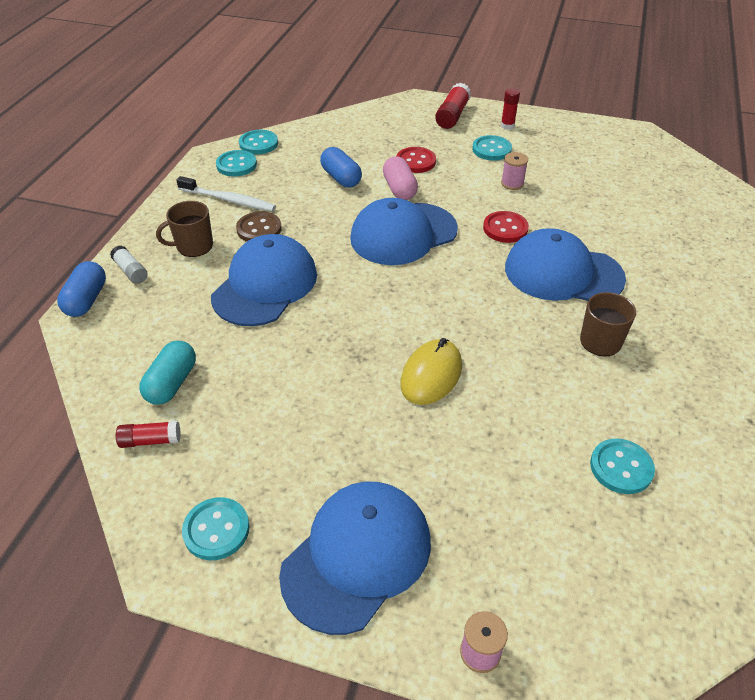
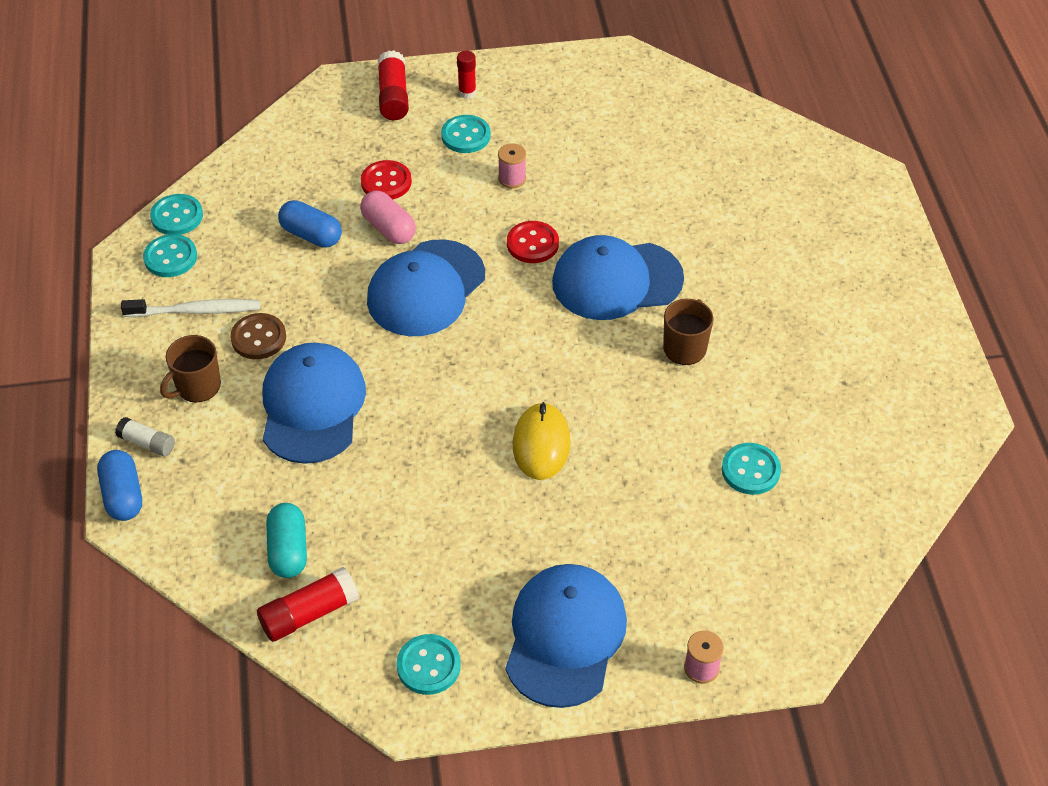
camera: 25 degrees left, 5 degrees up
(150, 440) = (309, 613): red glue stick -> red glue stick, size x1.56

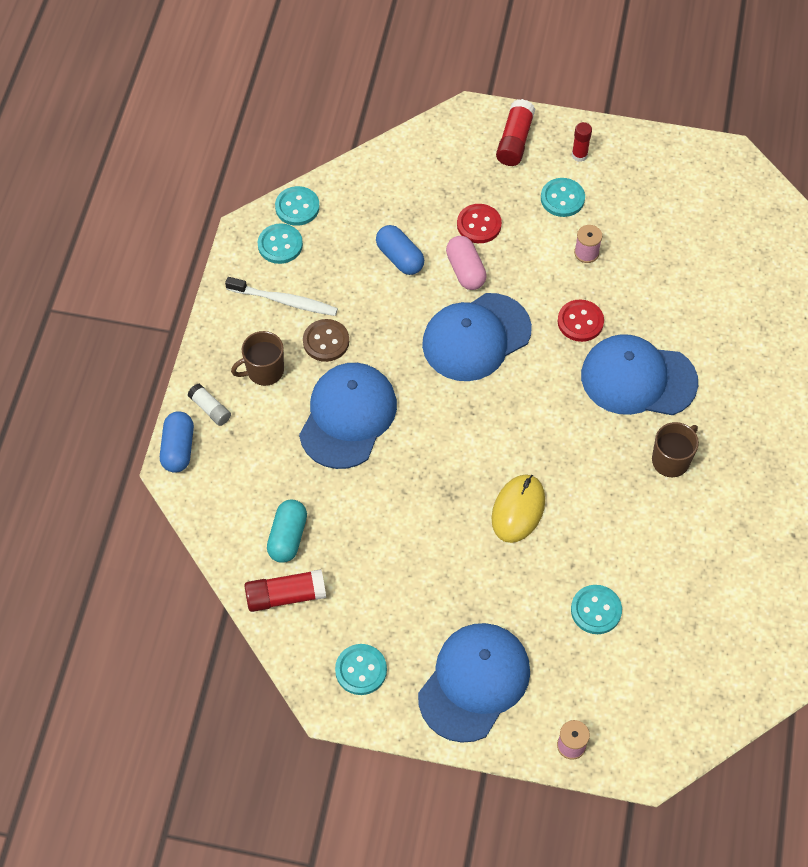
camera: 20 degrees right, 10 degrees up
(750, 470) = (680, 589): turquoise button -> turquoise button (596, 610)

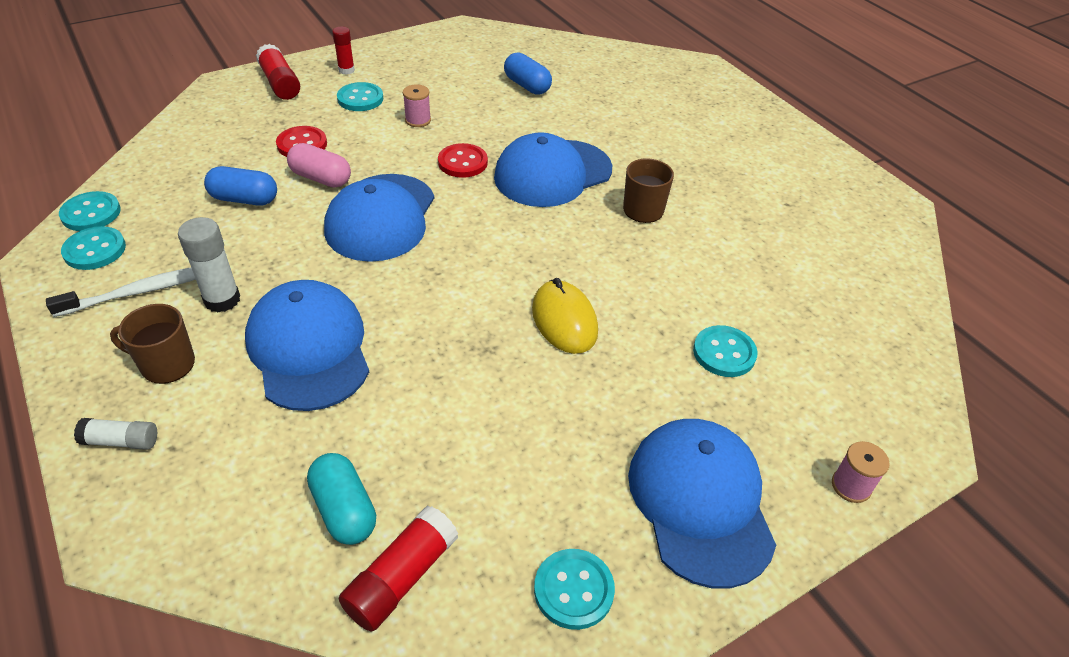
camera: 45 degrees left, 15 degrees down
(178, 448) = (106, 511): blue capsule -> blue capsule (527, 86)
(264, 370) = (166, 364): brown mug -> brown mug turned 75 degrees clockwise
(326, 341) = (222, 300): brown button -> white glue stick

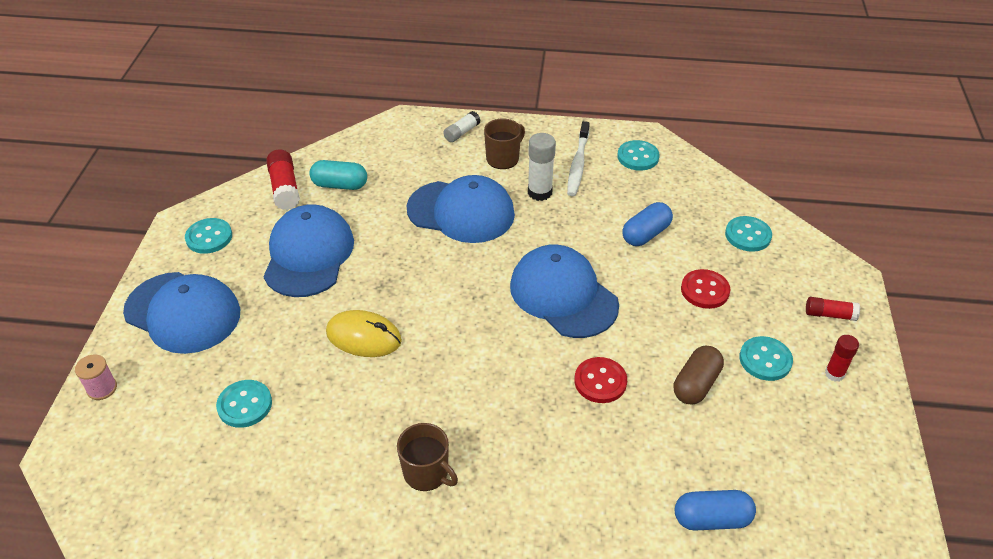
camera: 130 degrees right, 0 degrees up
(91, 213) = (683, 164): turquoise button -> turquoise button (748, 235)
(280, 83) = (829, 314): red glue stick -> red glue stick, size x0.64
(321, 178) = (643, 283): pink capsule -> none
(418, 120) = (696, 384): pink spool -> brown capsule
(552, 173) = (533, 438): blue cap -> blue cap (308, 255)

